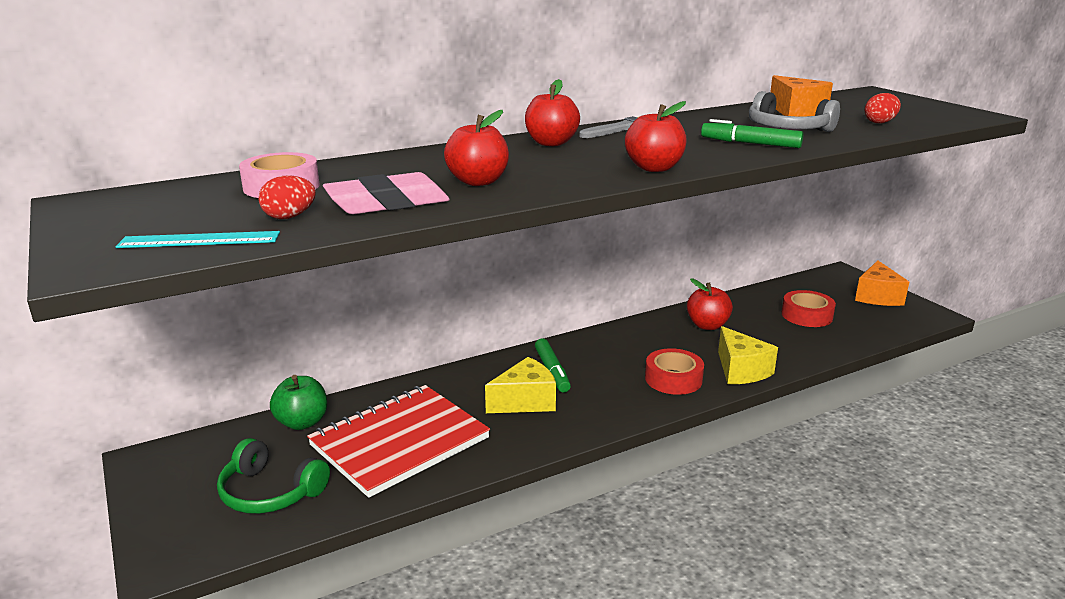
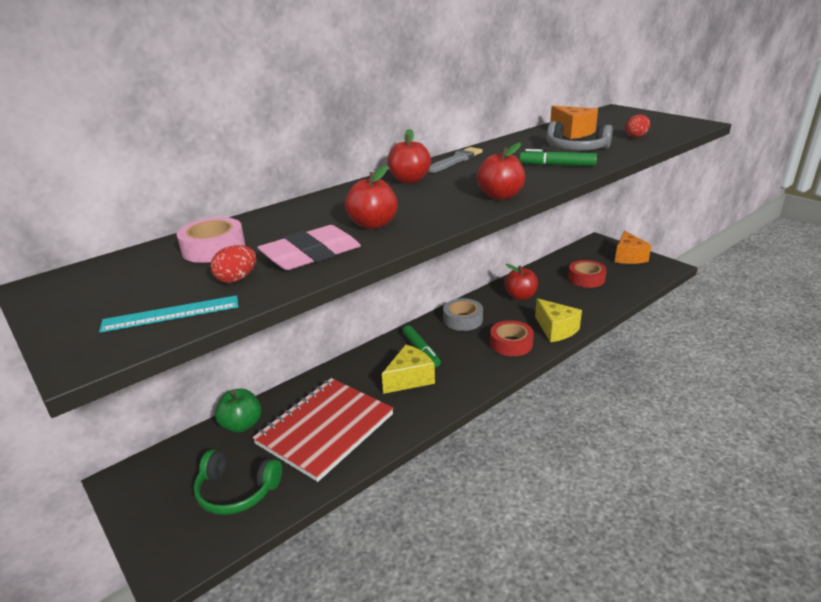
camera: 10 degrees left, 5 degrees up
(620, 343) = (463, 319): none -> grey tape

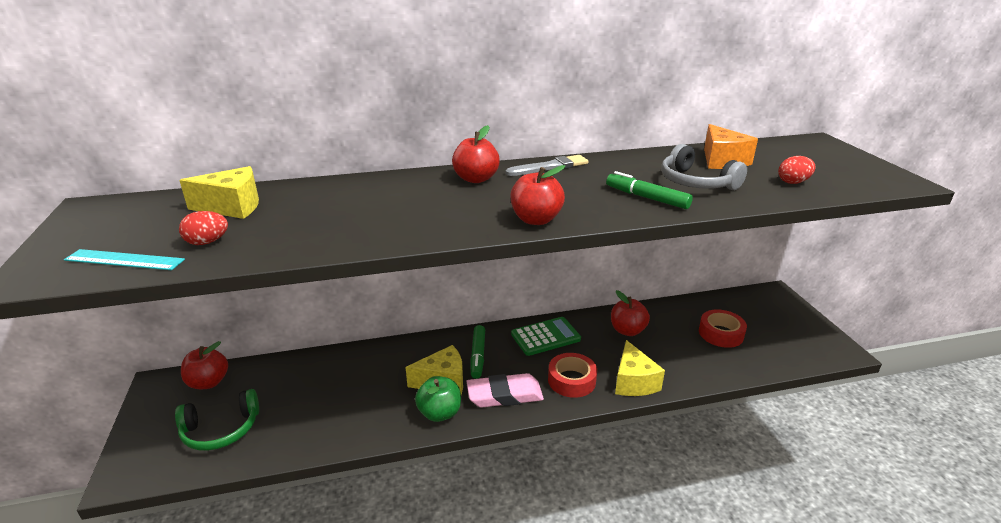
camera: 25 degrees right, 0 degrees up
(213, 248) = (232, 207): pink tape -> yellow cheese
(236, 491) = (221, 430): green headphones -> green headphones turned 60 degrees counterclockwise
(242, 425) = (274, 371): green apple -> green apple (439, 413)
(311, 254) = (290, 235): pink eraser -> pink eraser (504, 395)
(325, 429) = (331, 402): red notebook -> none
(373, 224) = (379, 219): red apple -> red apple (208, 382)
(463, 319) = (545, 337): grey tape -> green calculator
(628, 257) = (797, 323): orange cheese -> none

